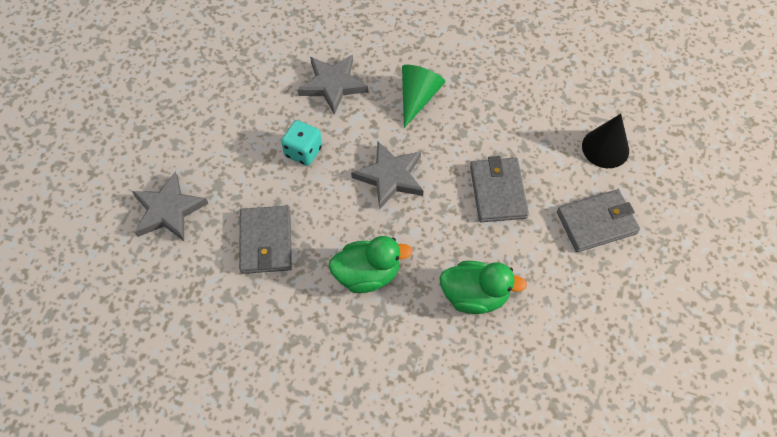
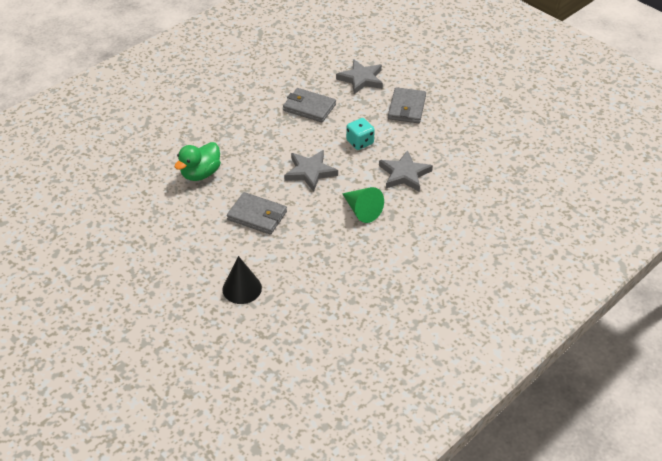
camera: 120 degrees right, 15 degrees down
(367, 274) = (253, 137): green duck -> none
(596, 222) = (194, 252): grey wallet -> grey wallet (407, 108)

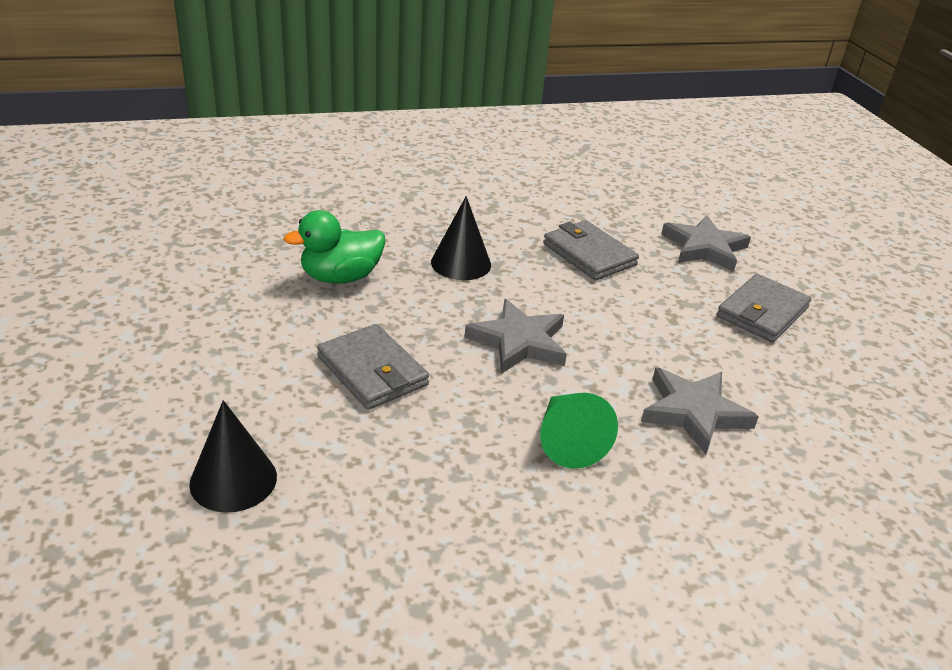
camera: 25 degrees right, 10 degrees down
(252, 140) = (461, 263): none -> black cone
(360, 142) = (641, 331): turquoise dice -> none

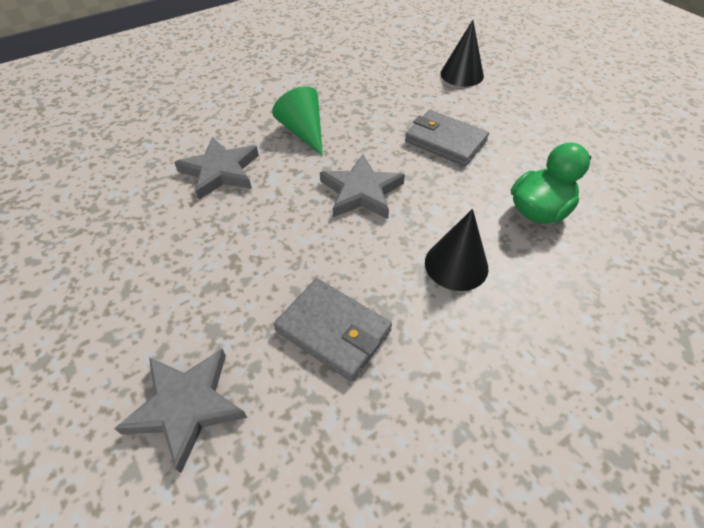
camera: 165 degrees right, 15 degrees up
(762, 312) = (137, 299): grey wallet -> none

